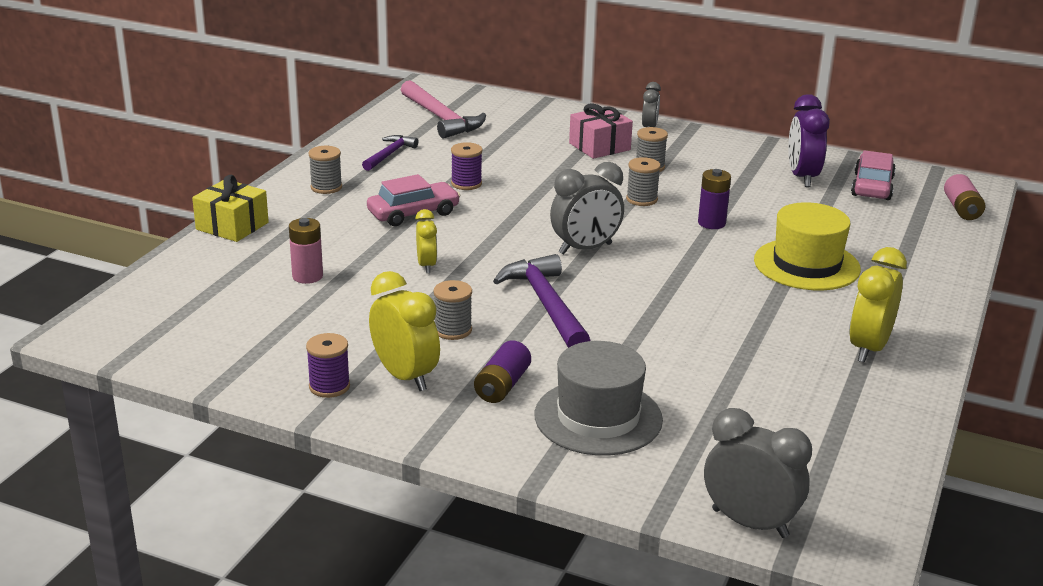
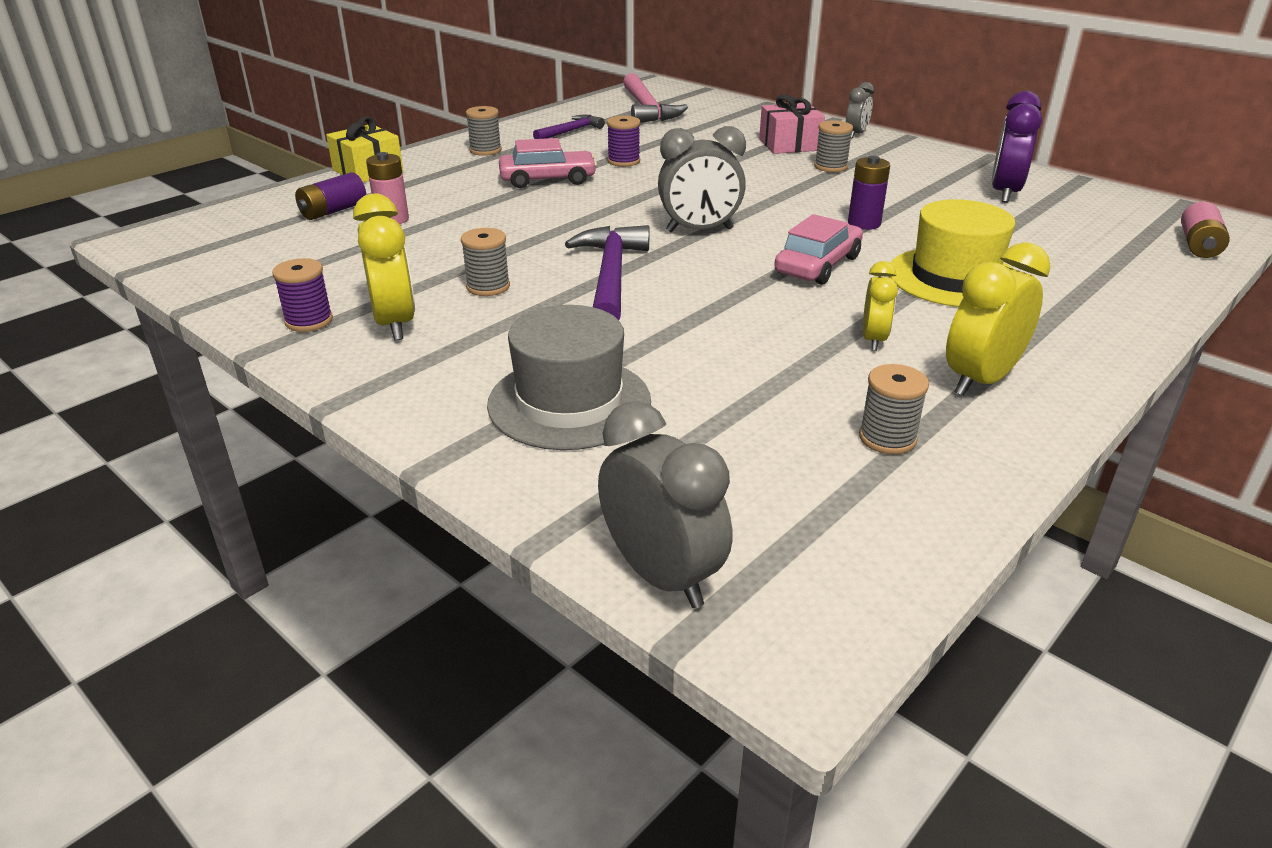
camera: 20 degrees right, 5 degrees up
(426, 265) = (518, 225): yellow clock -> yellow clock (873, 340)
(502, 386) = (489, 350): purple battery -> purple battery (333, 211)
(641, 199) = (799, 193): grey spool -> grey spool (887, 438)
(872, 186) = (1088, 210): pink car -> pink car (817, 265)

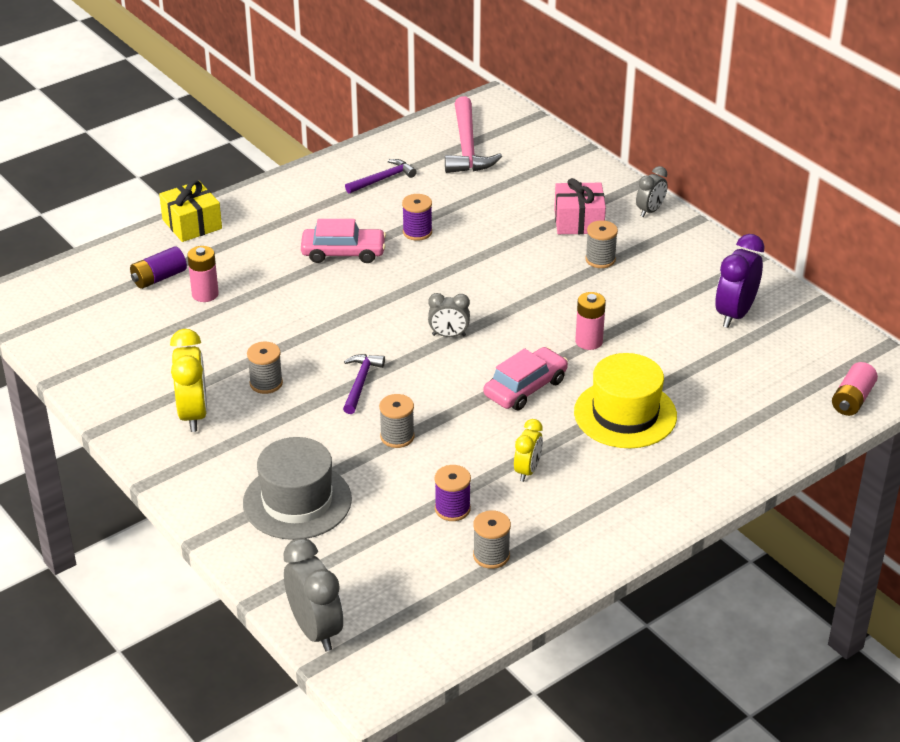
camera: 10 degrees right, 5 degrees up
(309, 321) = (134, 404): purple spool -> purple spool (452, 509)
(485, 150) = (298, 203): grey spool -> grey spool (397, 437)
(611, 277) = (360, 383): purple hammer -> purple hammer, size x0.59
(699, 230) = (449, 335): grey clock -> grey clock, size x0.60
(864, 223) = (589, 341): purple battery -> pink battery
(980, 380) = (581, 516): yellow clock -> none

